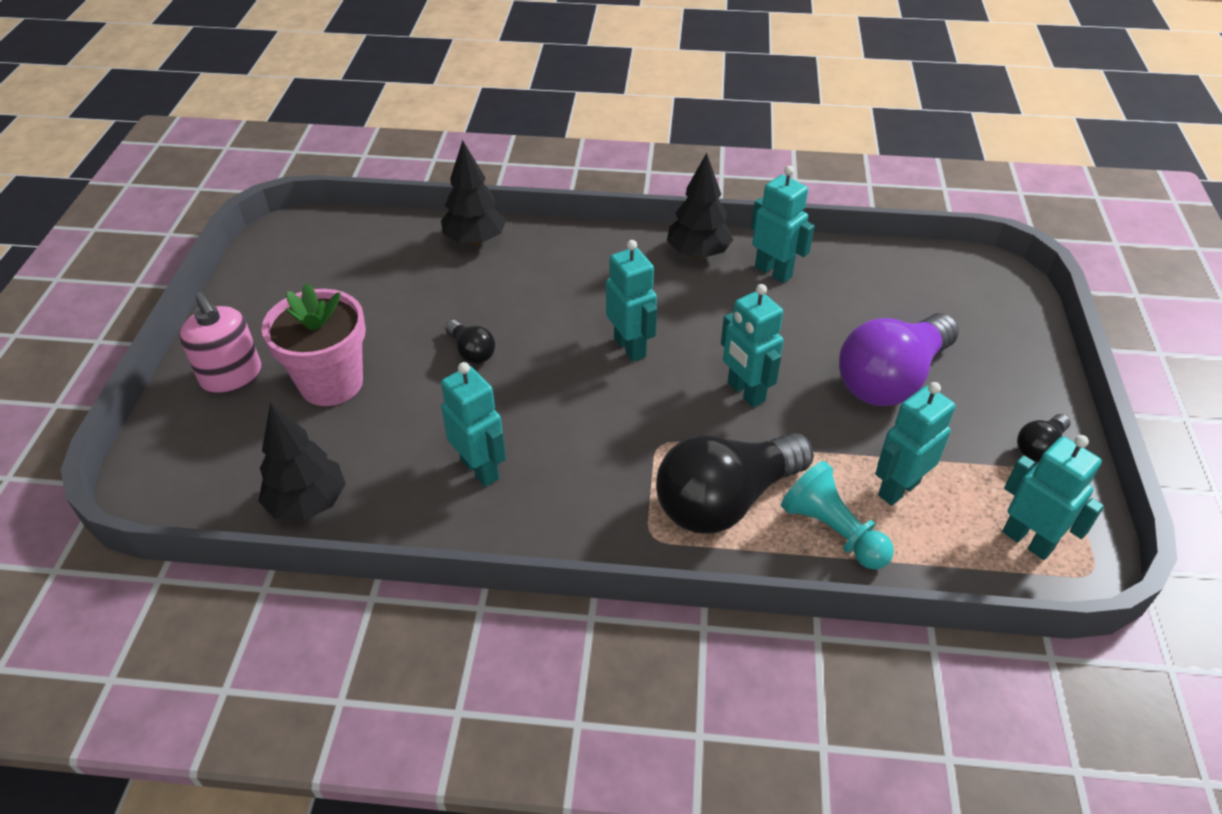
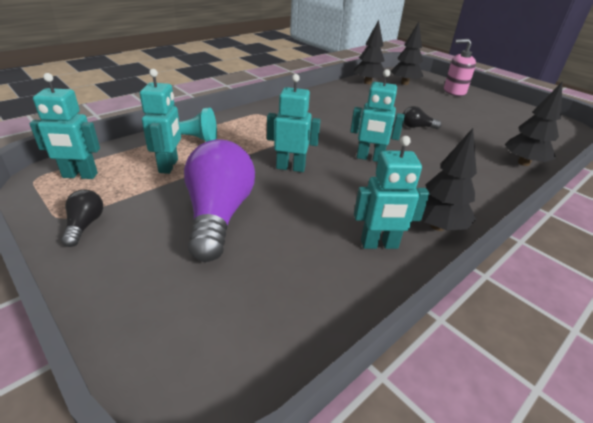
camera: 130 degrees right, 10 degrees down
(250, 454) = (404, 83): none -> black tree
(331, 383) = (429, 101): pink flower pot -> none
(480, 469) = (341, 104): turquoise robot -> none
(726, 501) = (245, 131): black light bulb -> none

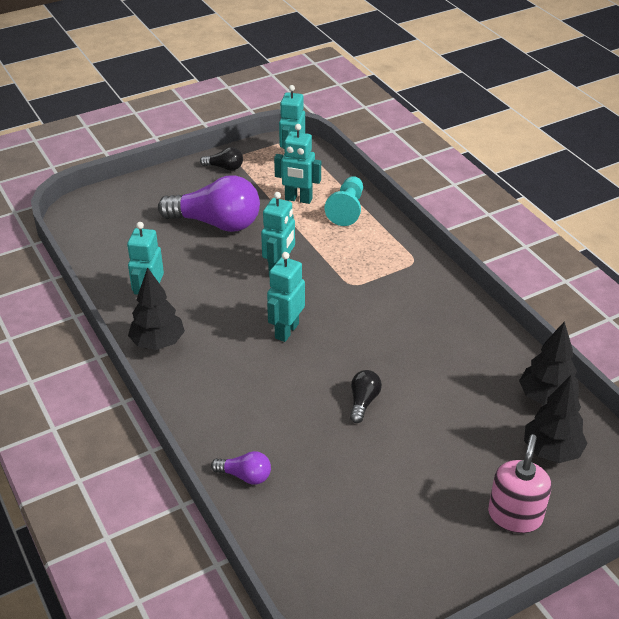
camera: 105 degrees right, 5 degrees up
(523, 163) = (245, 476): black tree -> purple light bulb

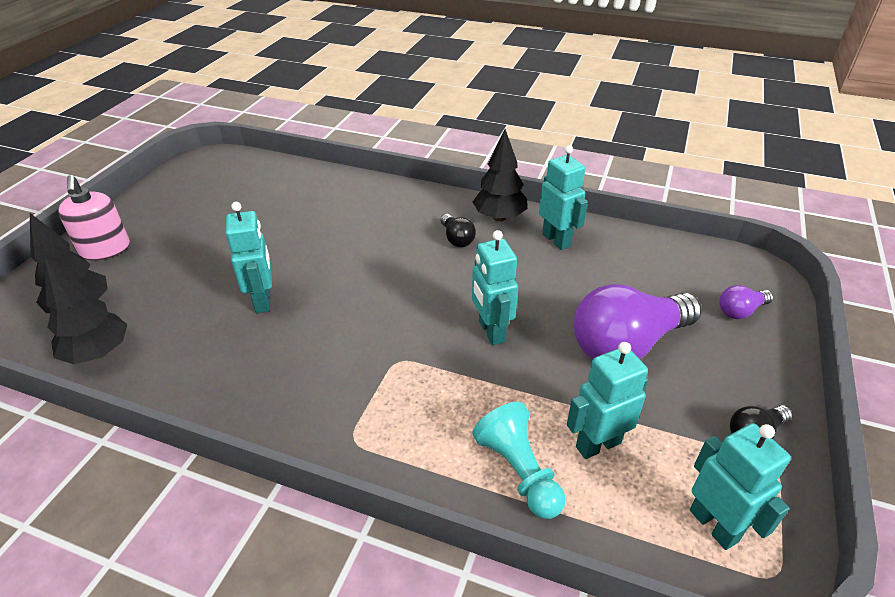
camera: 140 degrees right, 0 degrees up
(245, 476) = (332, 183): purple light bulb -> purple light bulb (740, 311)
(286, 331) = (411, 279): turquoise robot -> turquoise robot (263, 300)
(363, 402) = (285, 261): black light bulb -> black light bulb (457, 239)

